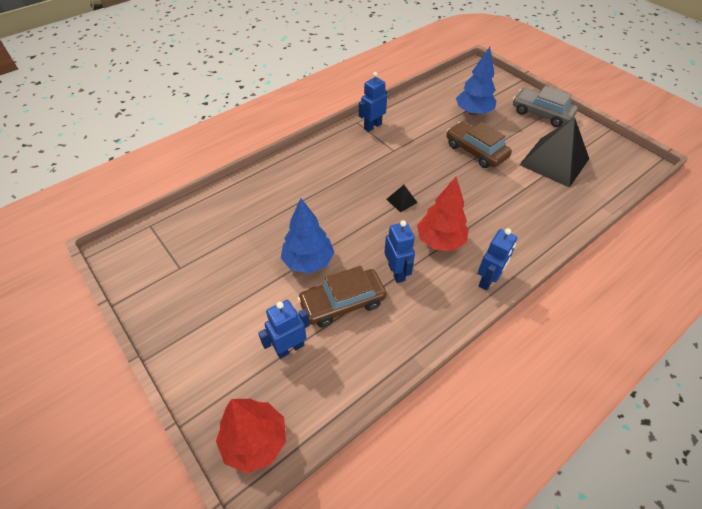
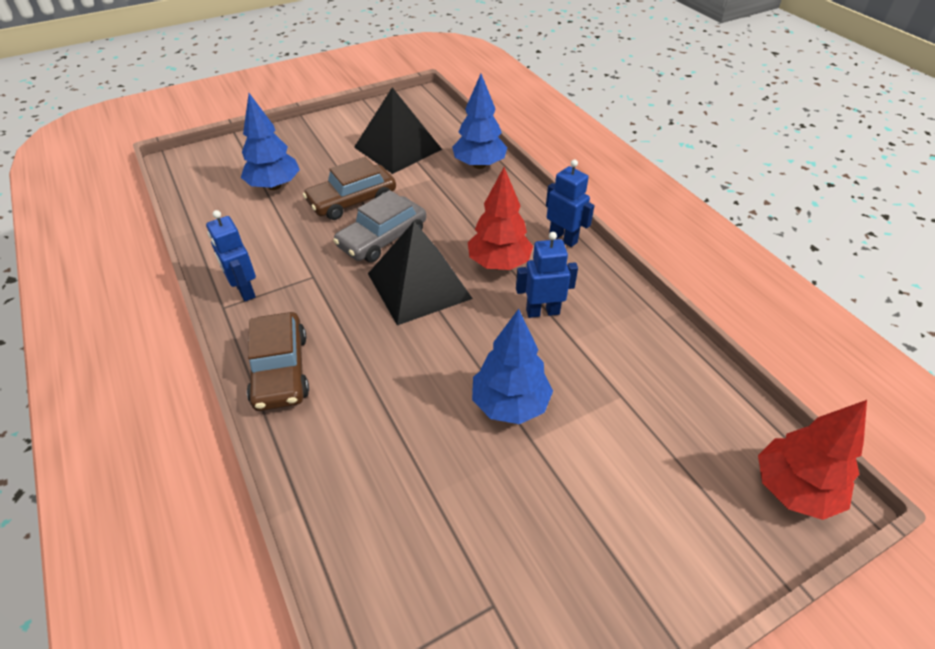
camera: 80 degrees left, 5 degrees down
(289, 348) = (657, 440): blue robot -> none
(342, 303) = (586, 373): brown car -> brown car (280, 370)
(401, 200) = (419, 285): black pyramid -> black pyramid, size x2.50
(541, 113) = (310, 135): grey car -> grey car (382, 238)
(561, 214) = (479, 165): none -> blue tree

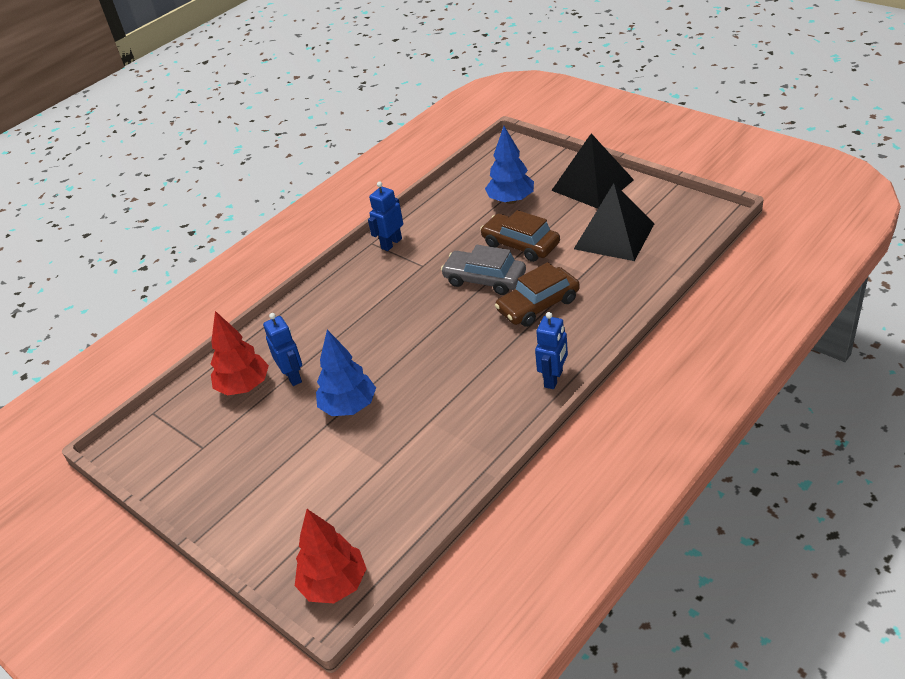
camera: 75 degrees right, 5 degrees down
(280, 370) = (330, 292): brown car -> brown car (538, 305)
(419, 285) = (443, 319): black pyramid -> black pyramid (592, 185)
(479, 165) = (627, 292): blue tree -> none
(499, 263) = (494, 351): red tree -> red tree (244, 386)
(542, 311) = (451, 394): blue robot -> blue robot (293, 376)

